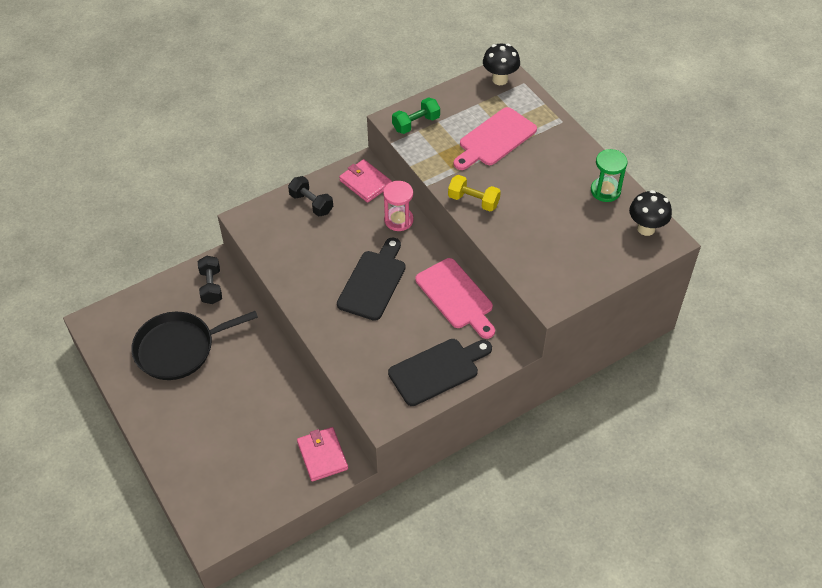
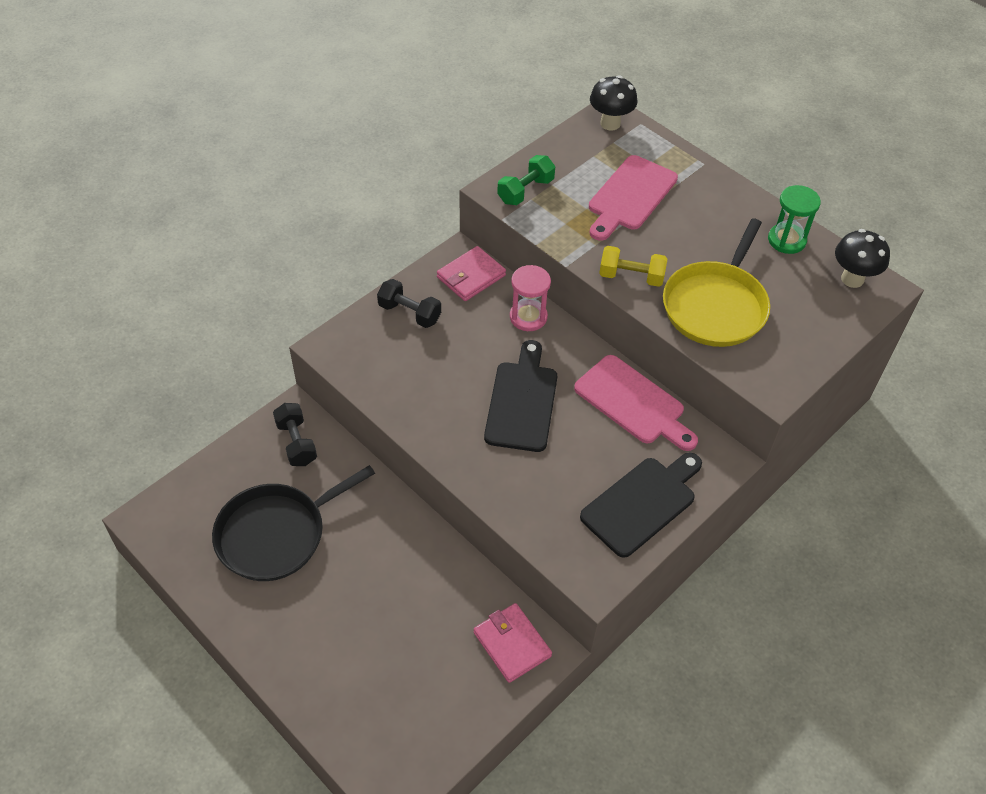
camera: 15 degrees left, 0 degrees up
(365, 183) = (471, 276): pink wallet -> pink wallet turned 75 degrees counterclockwise
(530, 232) = (716, 306): none -> yellow pan

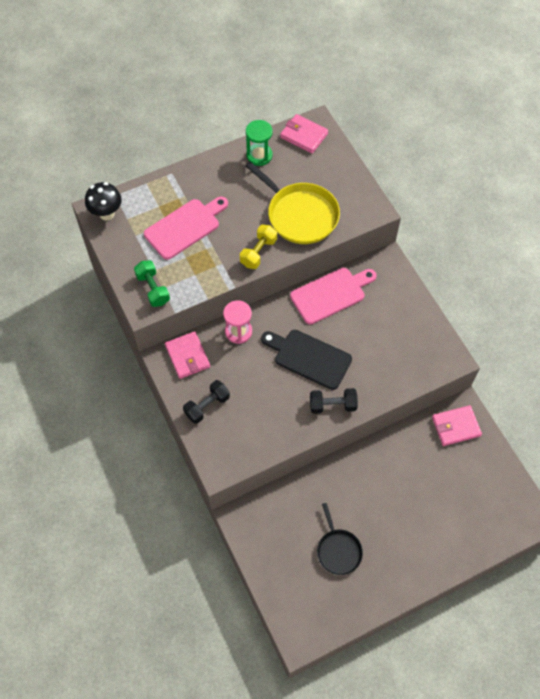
camera: 70 degrees left, 10 degrees up
(276, 534) = (338, 550): black pan -> black pan, size x0.59
(296, 443) = (266, 520): black dumbbell -> black dumbbell (332, 405)
(630, 196) = (185, 227): pink cutting board -> pink cutting board turned 90 degrees counterclockwise
(642, 503) = (406, 316): black cutting board -> none
(852, 279) = (304, 135): black mushroom -> pink wallet

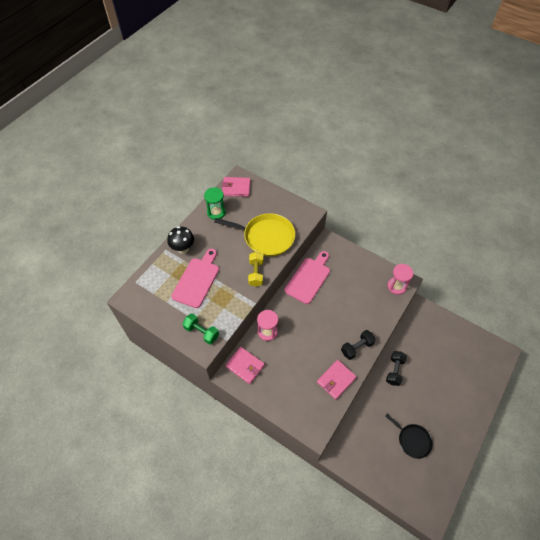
camera: 30 degrees left, 5 degrees down
(107, 214) = (137, 297): black mushroom -> black mushroom (183, 249)
(207, 406) = (279, 392): black dumbbell -> black dumbbell (394, 371)
(309, 358) = (322, 325): black cutting board -> none
(437, 360) = (396, 286): none -> pink hourglass
(455, 426) = (424, 321): pink wallet -> pink wallet (336, 380)

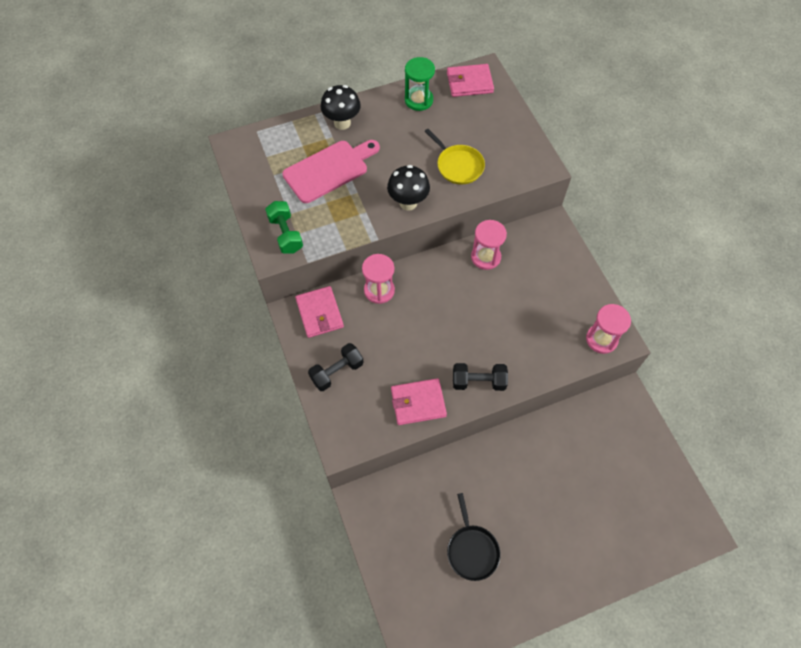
camera: 35 degrees right, 5 degrees up
(236, 188) = (469, 83): pink wallet -> pink wallet turned 45 degrees counterclockwise
(256, 273) = (408, 203): yellow dumbbell -> black mushroom
(266, 237) = (458, 165): yellow pan -> yellow pan, size x0.59
(308, 278) = (485, 257): pink cutting board -> pink hourglass
(394, 371) = (519, 450): black dumbbell -> black dumbbell (337, 372)

